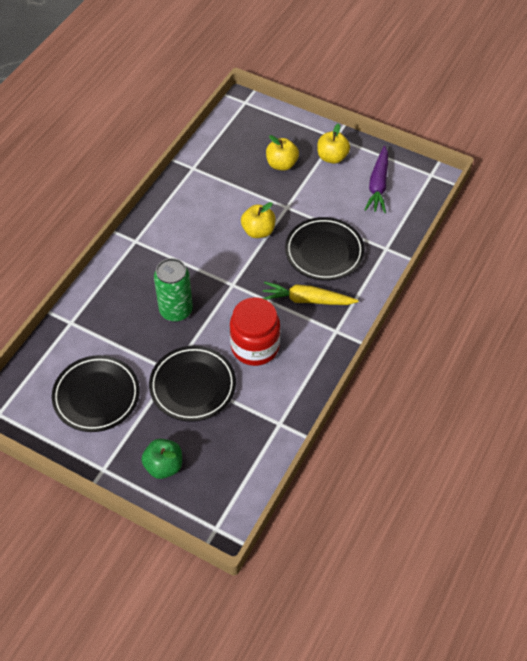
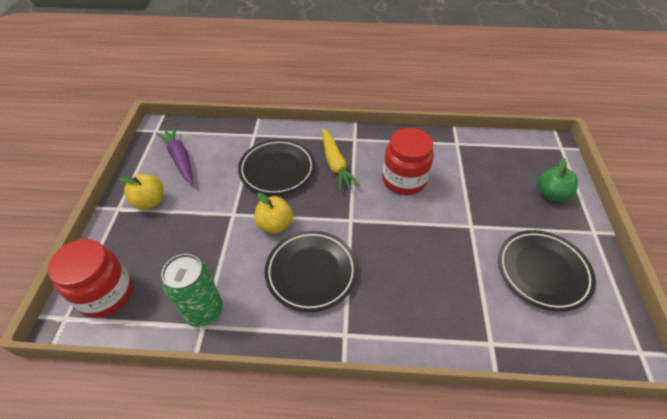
camera: 115 degrees left, 5 degrees down
(176, 310) = (408, 251): green can -> green can (203, 310)
(193, 386) = (471, 205): black plate -> black plate (311, 272)
(252, 123) = (106, 294): none -> red jar
(281, 164) = (172, 239): yellow apple -> none
(378, 185) = (180, 159): purple carrot -> purple carrot turned 105 degrees counterclockwise

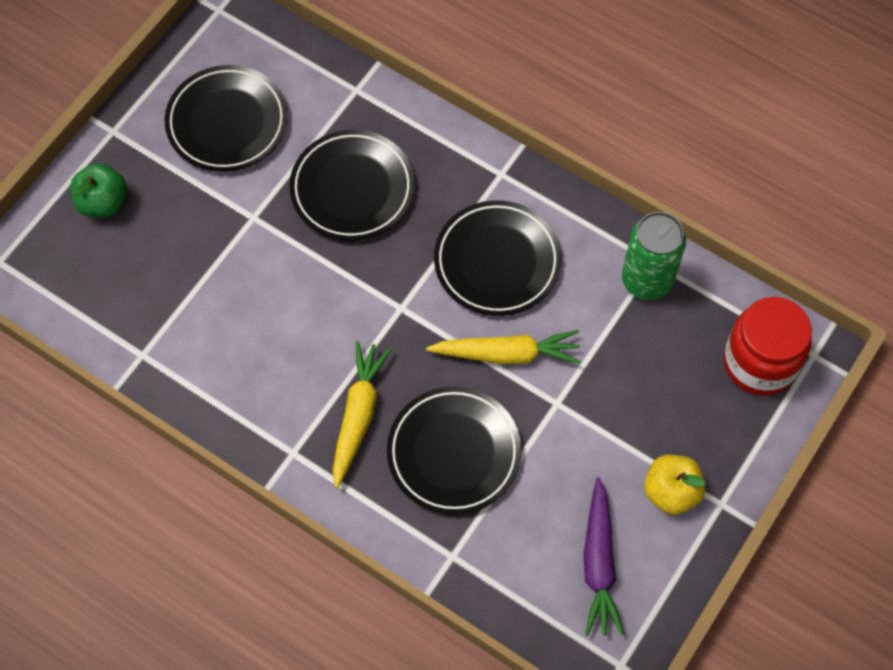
camera: 150 degrees left, 15 degrees up
(275, 224) = (507, 354): yellow apple -> yellow carrot
(404, 180) = (280, 331): red jar -> none
(432, 271) = (352, 189): none -> black plate

